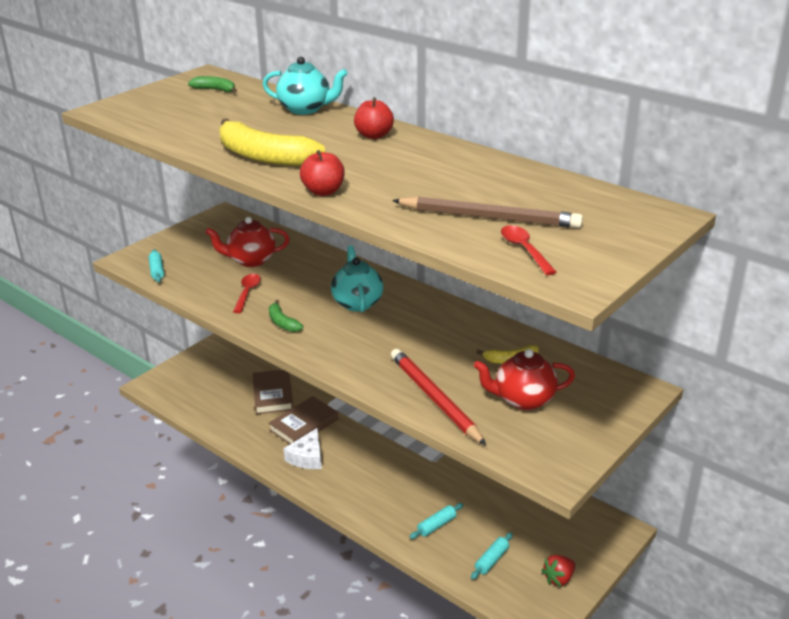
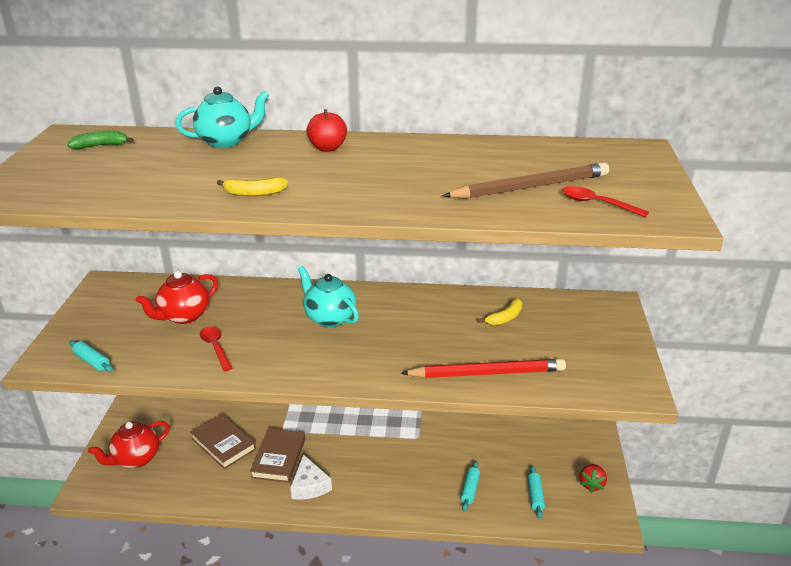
camera: 35 degrees left, 0 degrees up
(264, 157) = (254, 193): yellow banana -> yellow banana, size x0.48
(282, 323) = (282, 362): green banana -> none
(323, 191) = (362, 207): red apple -> none
(434, 398) = (487, 373): red pencil -> red pencil turned 150 degrees clockwise
(523, 400) = (550, 345): red teapot -> red teapot (136, 459)

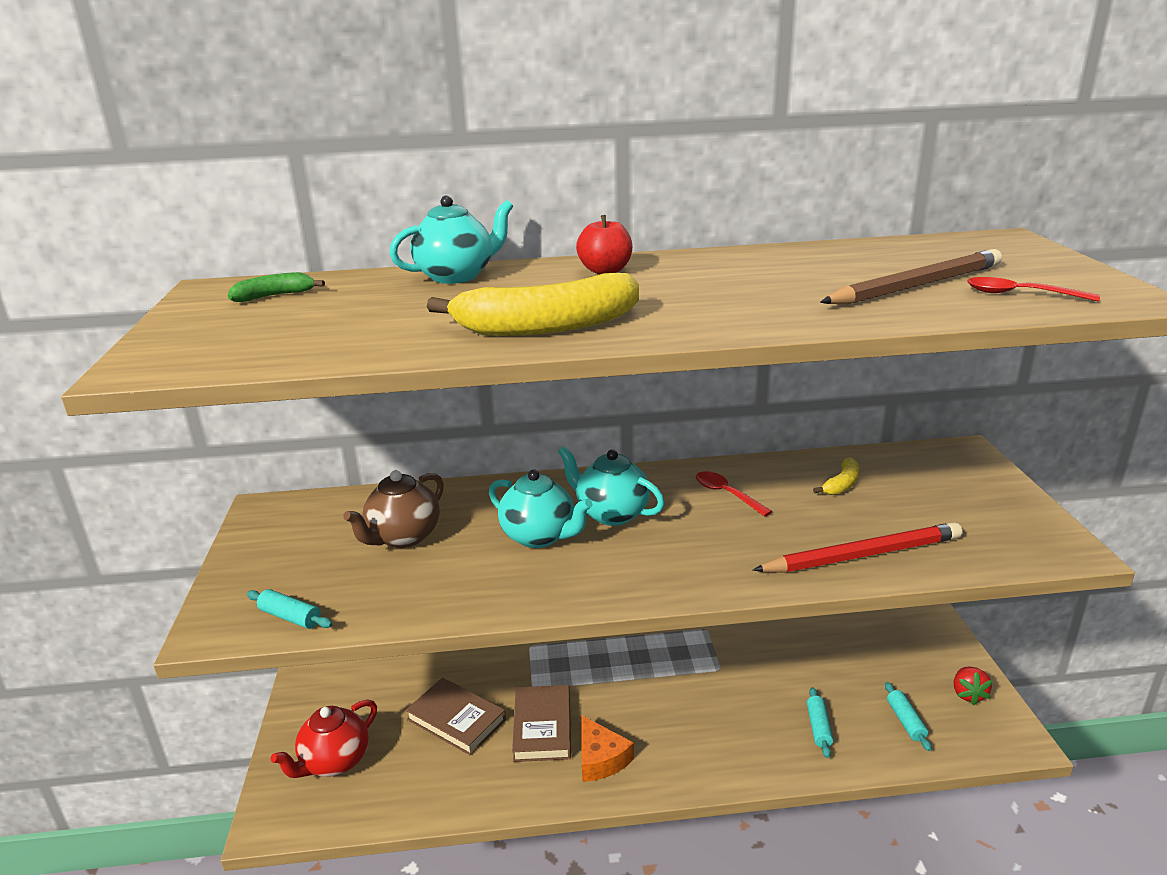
camera: 10 degrees left, 5 degrees down
(184, 316) = (403, 537): red teapot -> brown teapot
(215, 347) = (469, 573): red spoon -> red spoon (726, 494)
(254, 193) = (547, 327): yellow banana -> yellow banana, size x2.07
(273, 328) = (540, 536): none -> turquoise teapot
(309, 485) = (600, 758): white cheese -> orange cheese

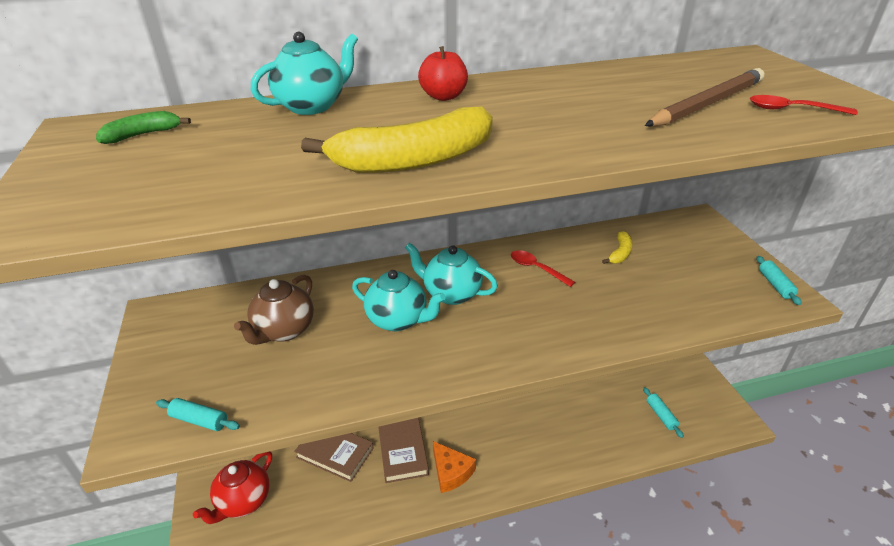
camera: 10 degrees left, 10 degrees up
(818, 727) = (602, 427): turquoise rolling pin -> turquoise rolling pin (775, 285)
(862, 555) = (651, 315): red pencil -> none
(968, 694) = (698, 389): red strawberry -> none

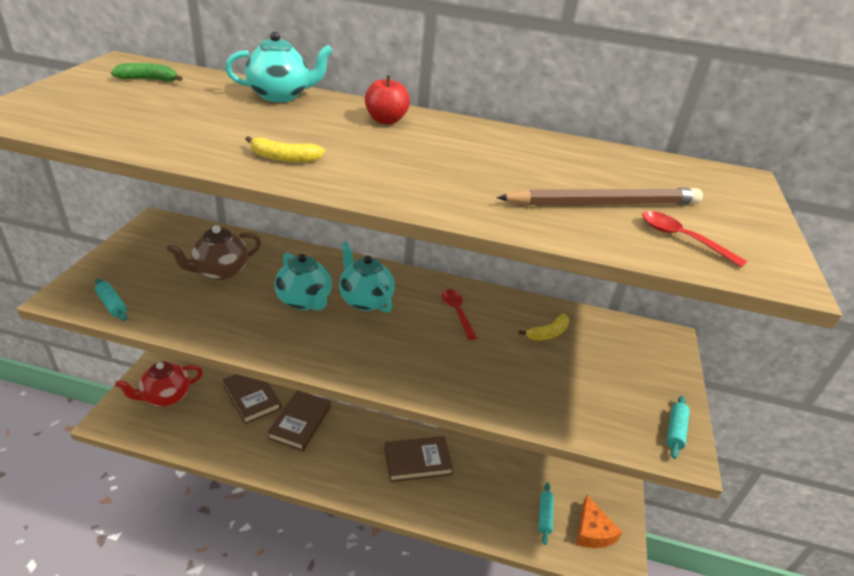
camera: 25 degrees right, 0 degrees up
(414, 160) = (284, 158): yellow banana -> yellow banana, size x0.48
(451, 472) = (322, 458): orange cheese -> orange cheese (592, 531)
(532, 427) = (417, 461): none -> brown book

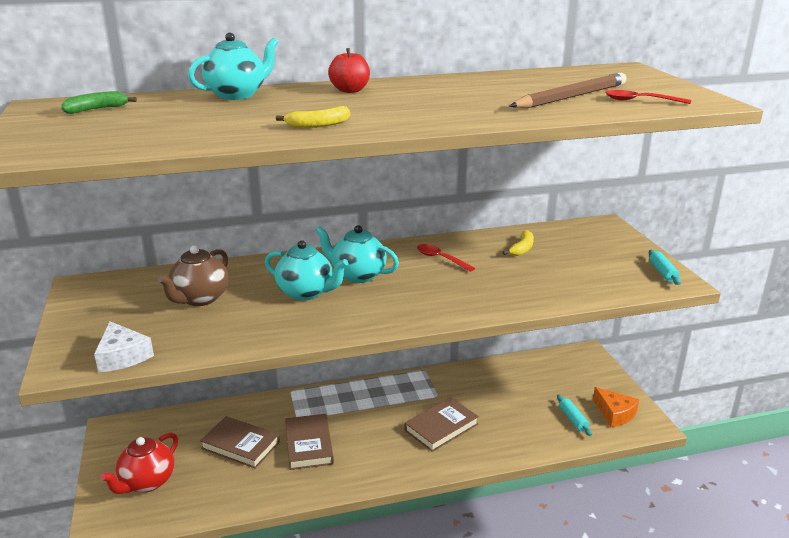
camera: 25 degrees left, 10 degrees down
(112, 304) = (122, 356): turquoise rolling pin -> white cheese

